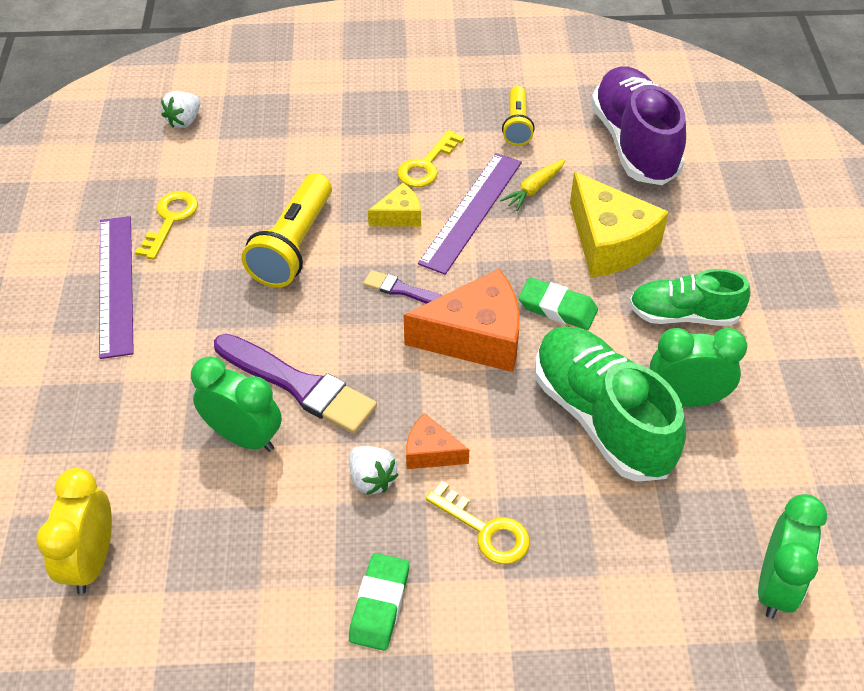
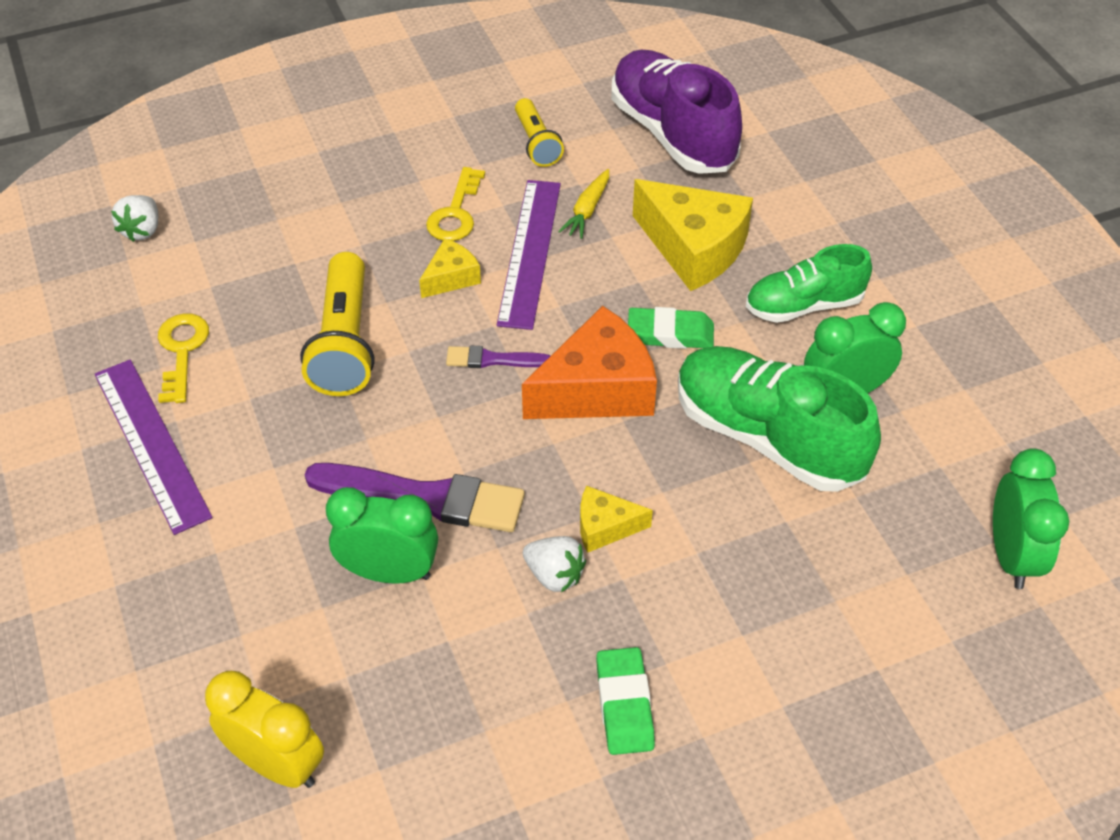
camera: 20 degrees left, 0 degrees up
(92, 560) = (277, 763): yellow clock -> yellow clock turned 135 degrees clockwise
(431, 452) = (605, 527): orange cheese -> yellow cheese
(485, 530) = (700, 591): yellow key -> none

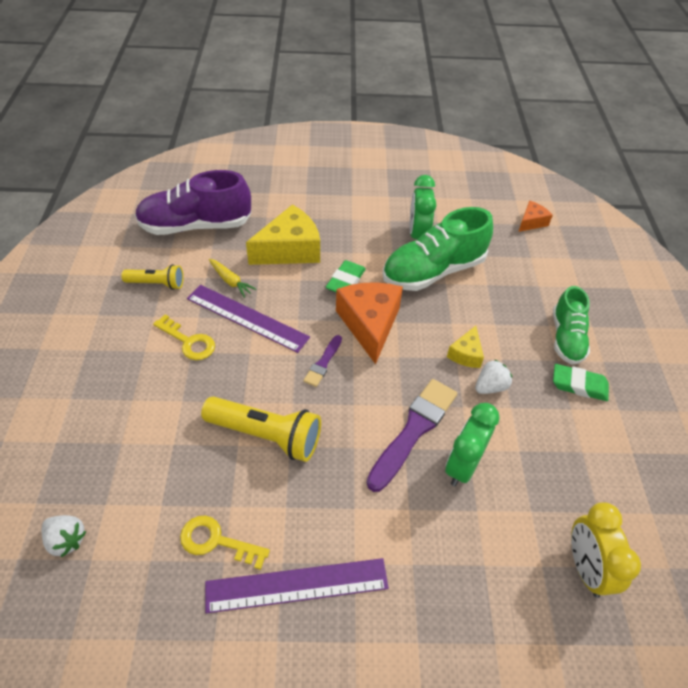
camera: 70 degrees left, 0 degrees up
(277, 763) = (585, 568): yellow clock -> yellow clock turned 60 degrees counterclockwise
(451, 278) = (244, 362): yellow cheese -> none
(804, 305) = (354, 226): green shoe -> green shoe (566, 338)
(1011, 555) = (531, 222): green clock -> orange cheese

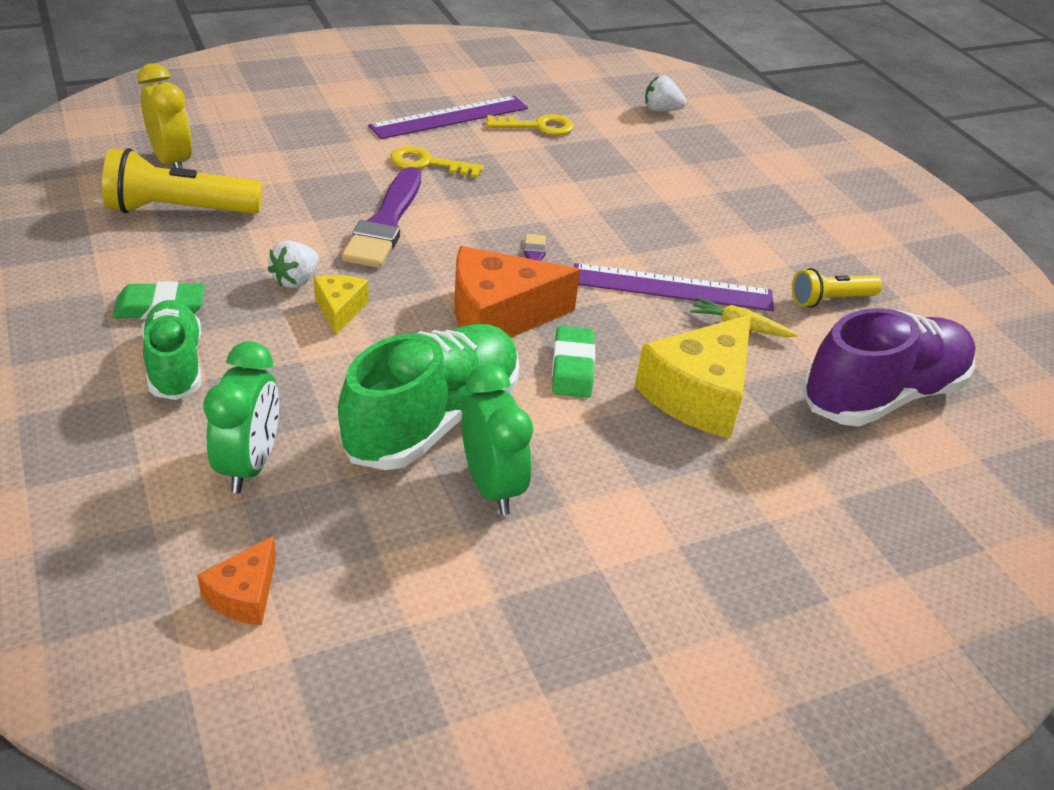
camera: 155 degrees right, 10 degrees down
(189, 342) = (716, 249): yellow key -> yellow key (427, 163)
(266, 435) = (550, 191): yellow flashlight -> yellow flashlight (179, 210)
(369, 324) = (498, 316): orange cheese -> orange cheese turned 105 degrees clockwise
(462, 465) = (317, 206): green clock -> green clock (250, 465)

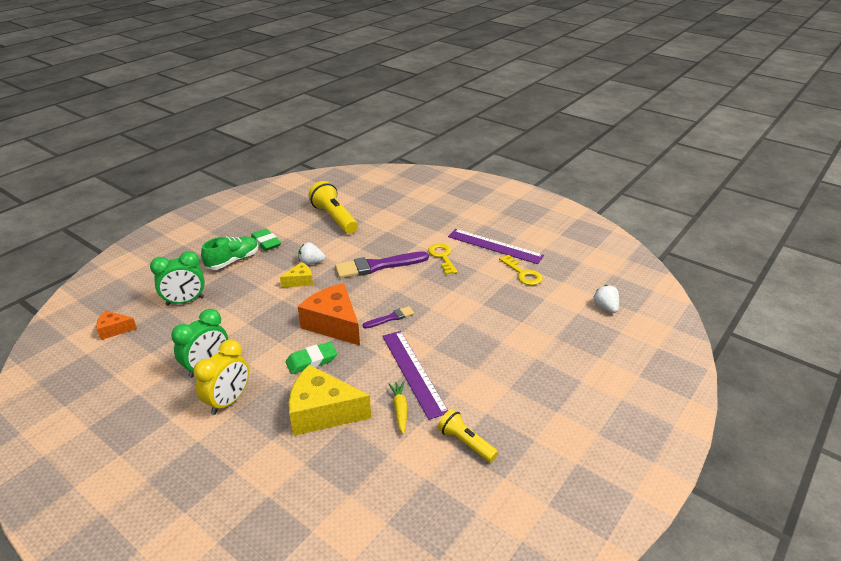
camera: 65 degrees right, 5 degrees down
(172, 162) = (367, 202): yellow clock -> yellow clock (228, 401)
(433, 420) = (242, 334): green shoe -> none
(882, 395) = (381, 493): purple shoe -> none

